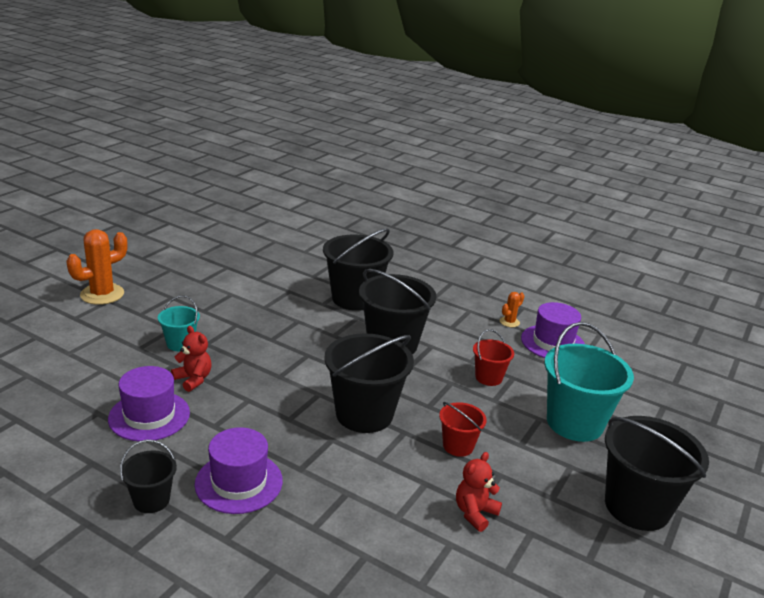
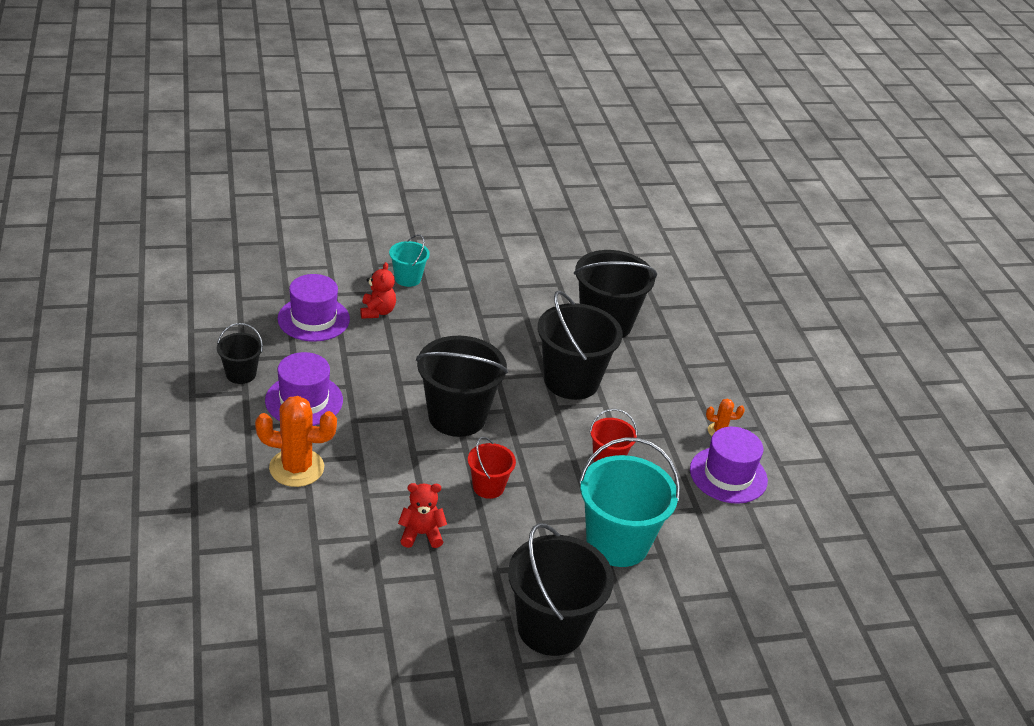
camera: 45 degrees right, 10 degrees up
(102, 294) = (409, 205): orange cactus -> orange cactus (296, 468)

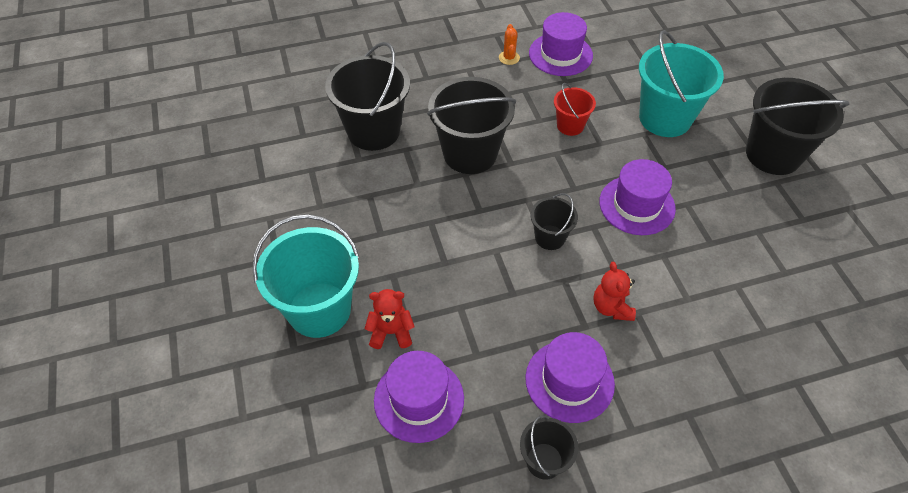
camera: 90 degrees left, 15 degrees up
(296, 468) = (676, 367): orange cactus -> none
(408, 278) = (319, 309): turquoise bucket -> turquoise bucket, size x1.93
(421, 534) = (716, 248): red teddy bear -> red teddy bear (611, 307)
(457, 416) = (550, 237): black bucket -> black bucket, size x0.52
(488, 487) = (637, 205): red bucket -> purple hat

